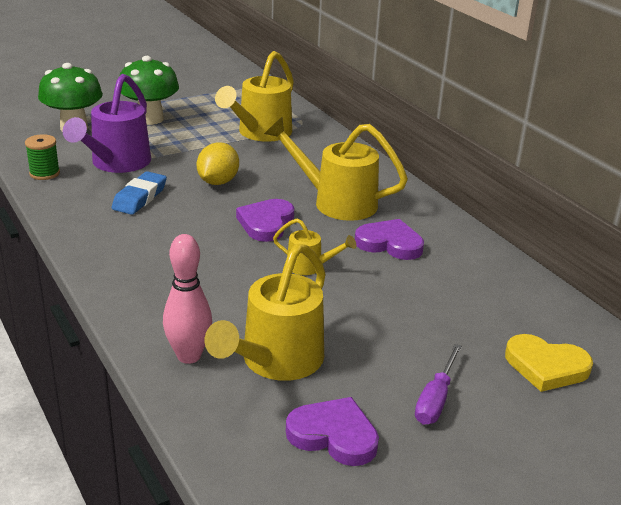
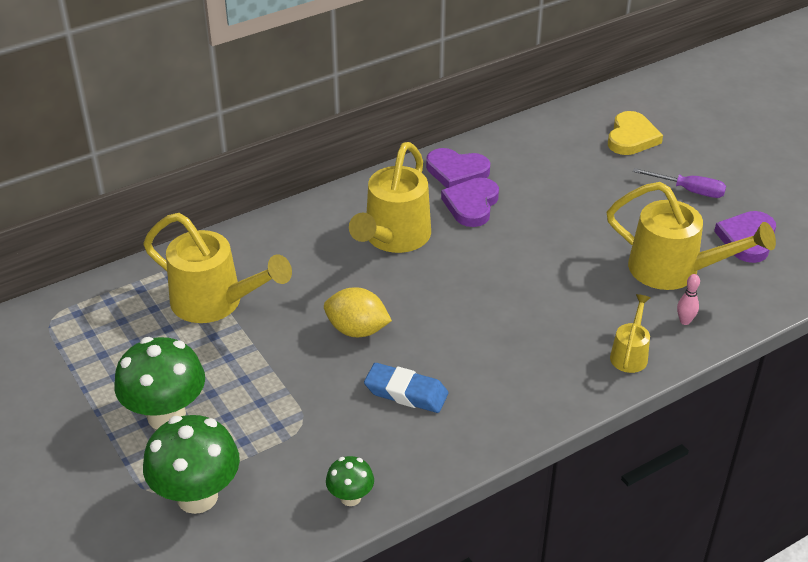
camera: 90 degrees left, 10 degrees up
(44, 173) = (350, 497): green spool -> green mushroom
(116, 163) = (314, 429): purple watering can -> none
(189, 356) = (685, 321): pink bowling pin -> pink bowling pin, size x0.50
(266, 223) = (448, 286): purple heart -> purple heart (456, 172)
(309, 266) = (525, 254): yellow watering can -> yellow watering can (630, 354)

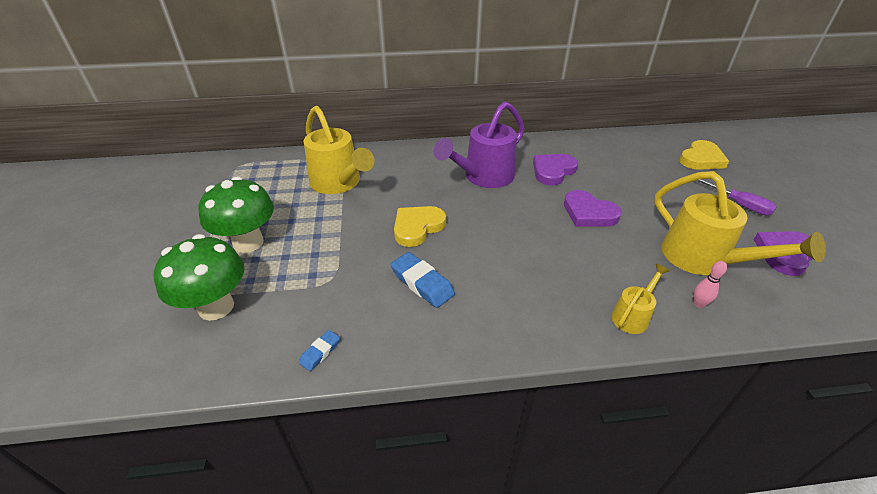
camera: 25 degrees right, 0 degrees up
(350, 497) = (320, 352): green mushroom -> blue eraser
(357, 330) = (417, 227): yellow lemon -> yellow heart
(393, 238) = (483, 177): yellow watering can -> purple watering can
(456, 172) = (553, 149): purple heart -> purple heart (588, 213)

